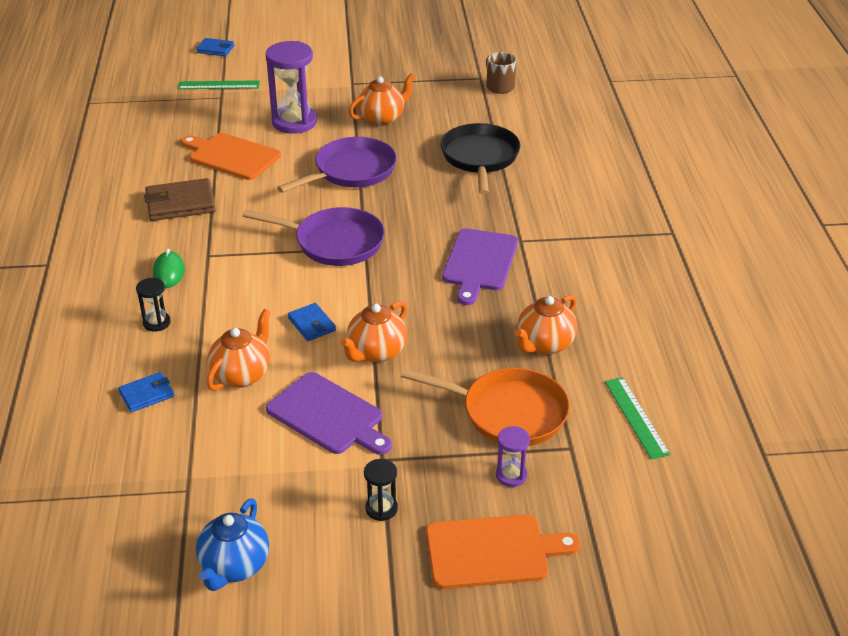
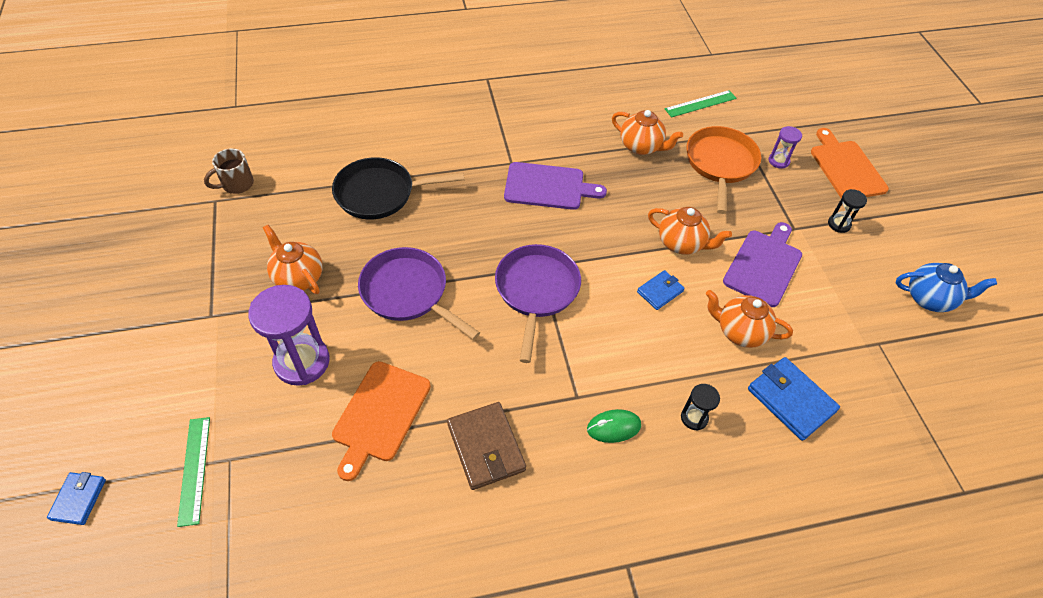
camera: 100 degrees left, 15 degrees up
(146, 394) = (790, 400): blue wallet -> blue wallet, size x1.69

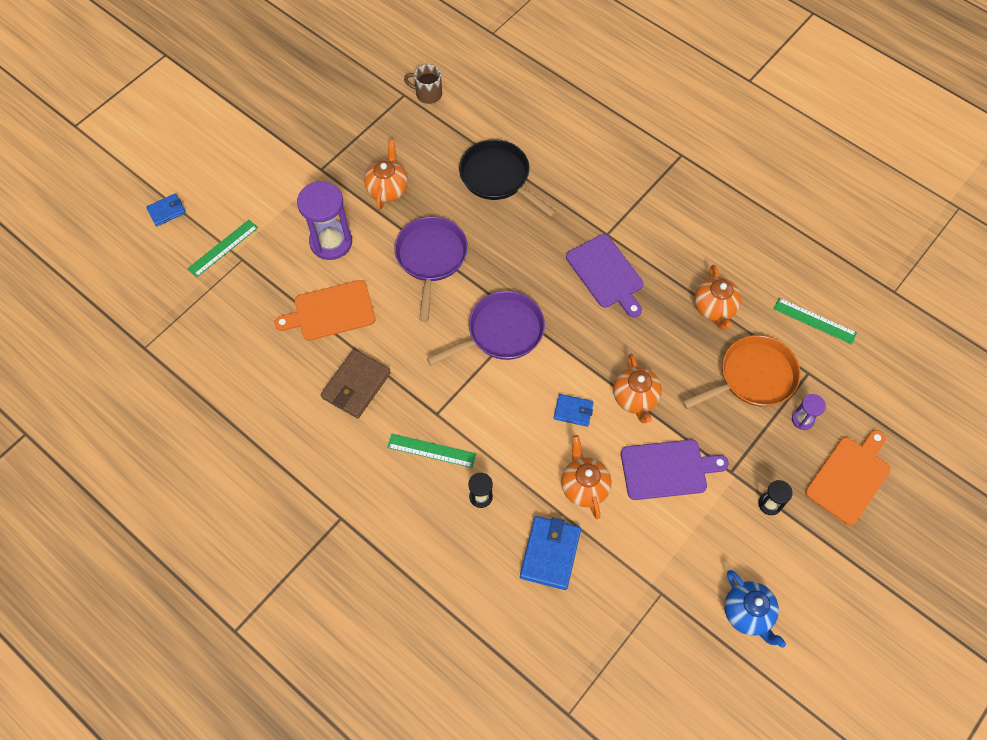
camera: 55 degrees right, 10 degrees up
(613, 427) = (431, 450): green mouse -> green ruler

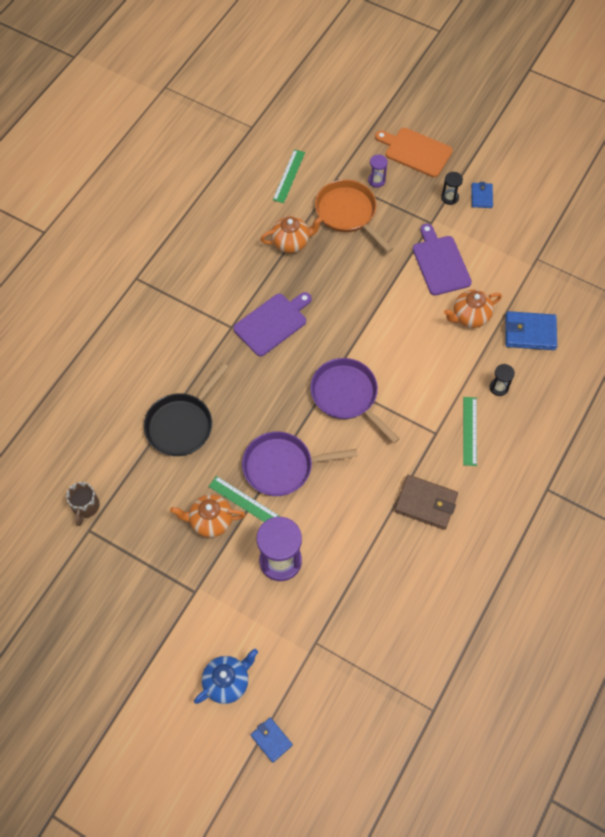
camera: 100 degrees left, 0 degrees up
(223, 248) = (306, 665): green ruler -> green ruler (243, 501)
(331, 311) = (356, 543): orange cutting board -> none
(573, 411) = (407, 332): blue wallet -> blue wallet (481, 196)
(635, 399) = (386, 290): orange teapot -> none
(748, 614) = (535, 206): blue teapot -> blue teapot (227, 682)

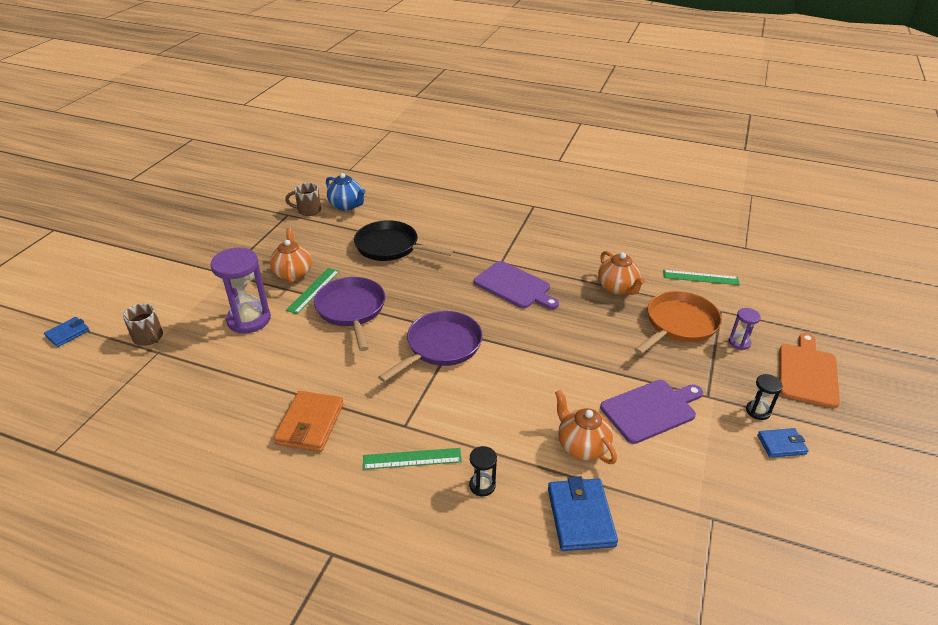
camera: 80 degrees right, 25 degrees down
(227, 682) = (133, 301): blue teapot -> blue teapot (347, 206)
(292, 655) = (148, 338): none -> brown mug
(425, 503) = (310, 424): brown wallet -> orange wallet

